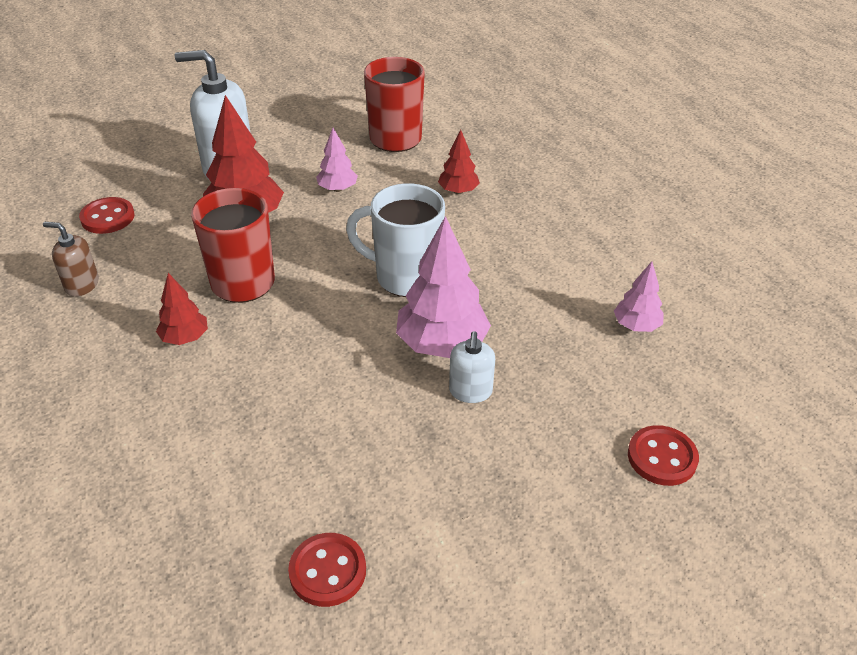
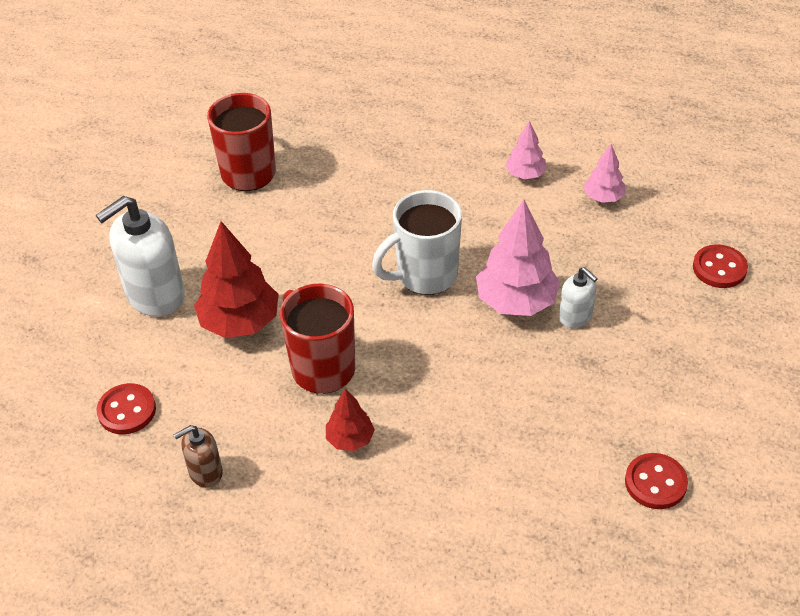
camera: 45 degrees left, 5 degrees up
(337, 189) = (271, 247): pink tree -> pink tree (525, 174)
(458, 191) = (361, 183): red tree -> none

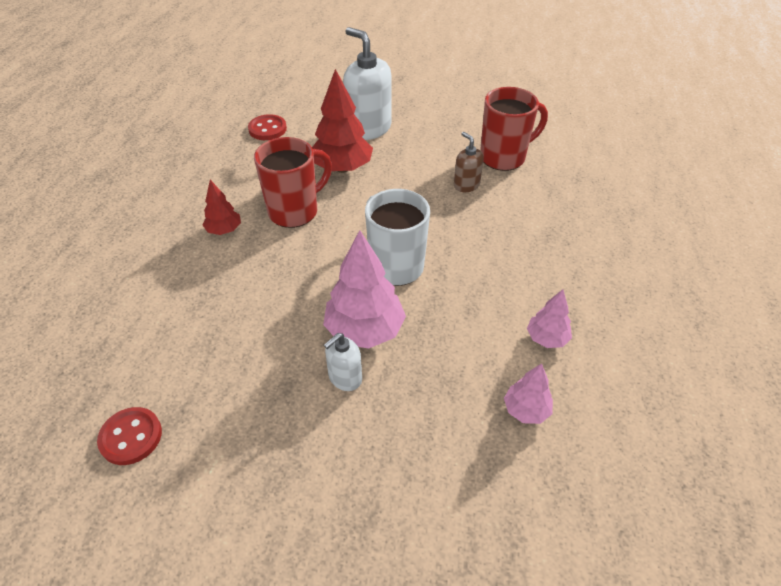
camera: 85 degrees right, 0 degrees up
(205, 472) = (210, 165): brown soap dispenser -> brown soap dispenser (466, 185)
(719, 268) = (423, 531): red button -> none

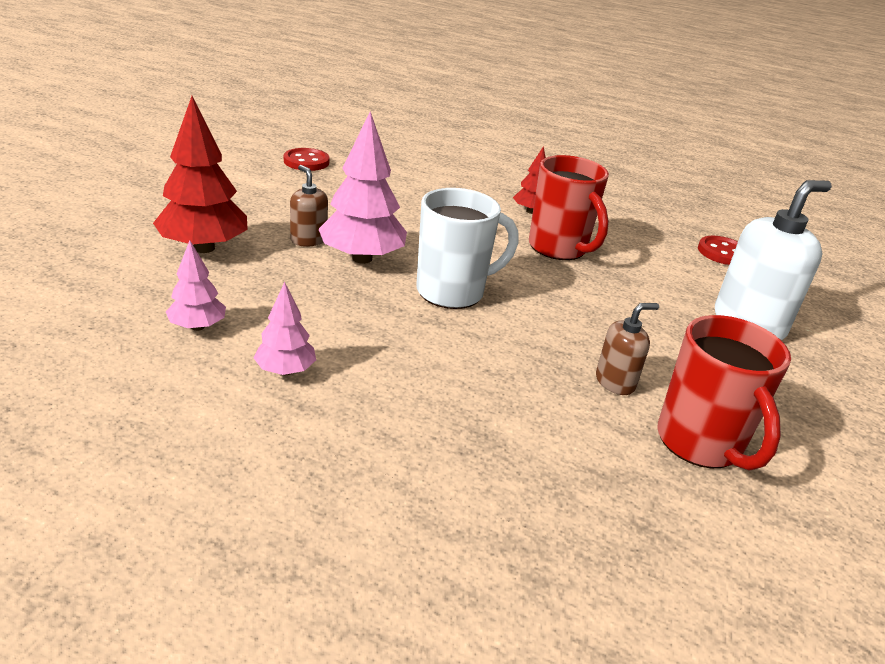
camera: 95 degrees right, 15 degrees down
(342, 168) = (646, 289): red tree -> red tree (204, 248)
(345, 378) = (308, 240): white soap dispenser -> brown soap dispenser

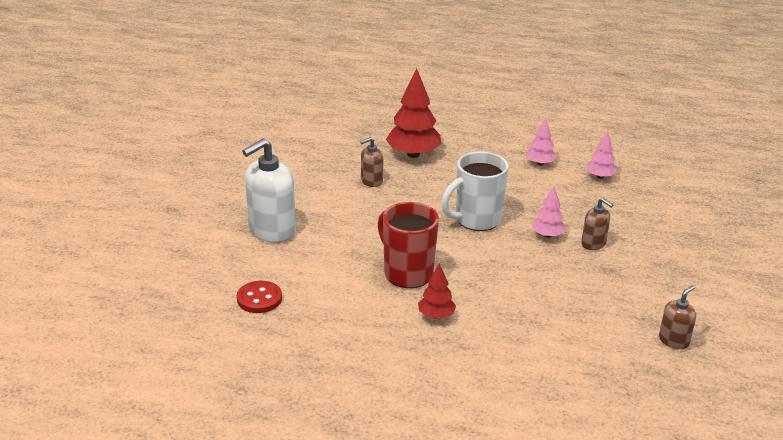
camera: 175 degrees right, 0 degrees up
(204, 248) = (650, 224): red tree -> red tree (413, 154)
(306, 162) = (674, 340): red button -> brown soap dispenser
(362, 258) = (547, 235): pink tree -> pink tree, size x0.54
(700, 444) = (332, 160): red mug -> none

